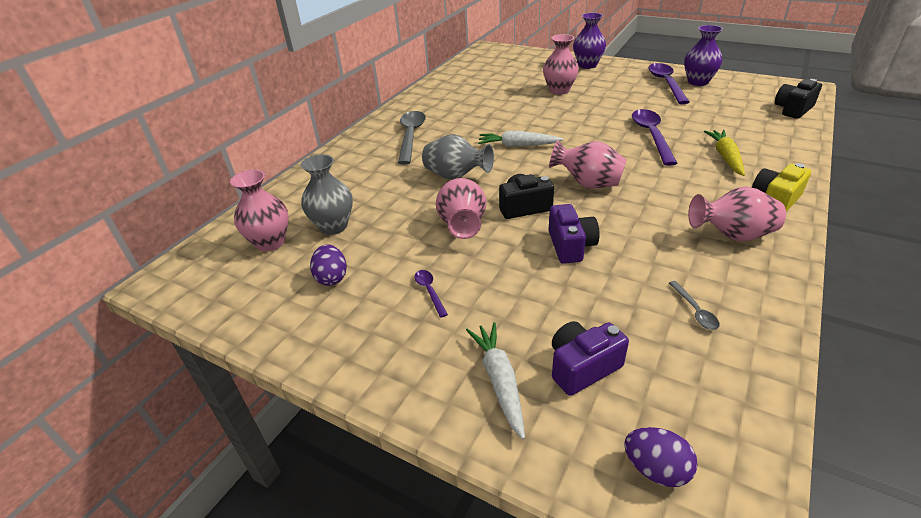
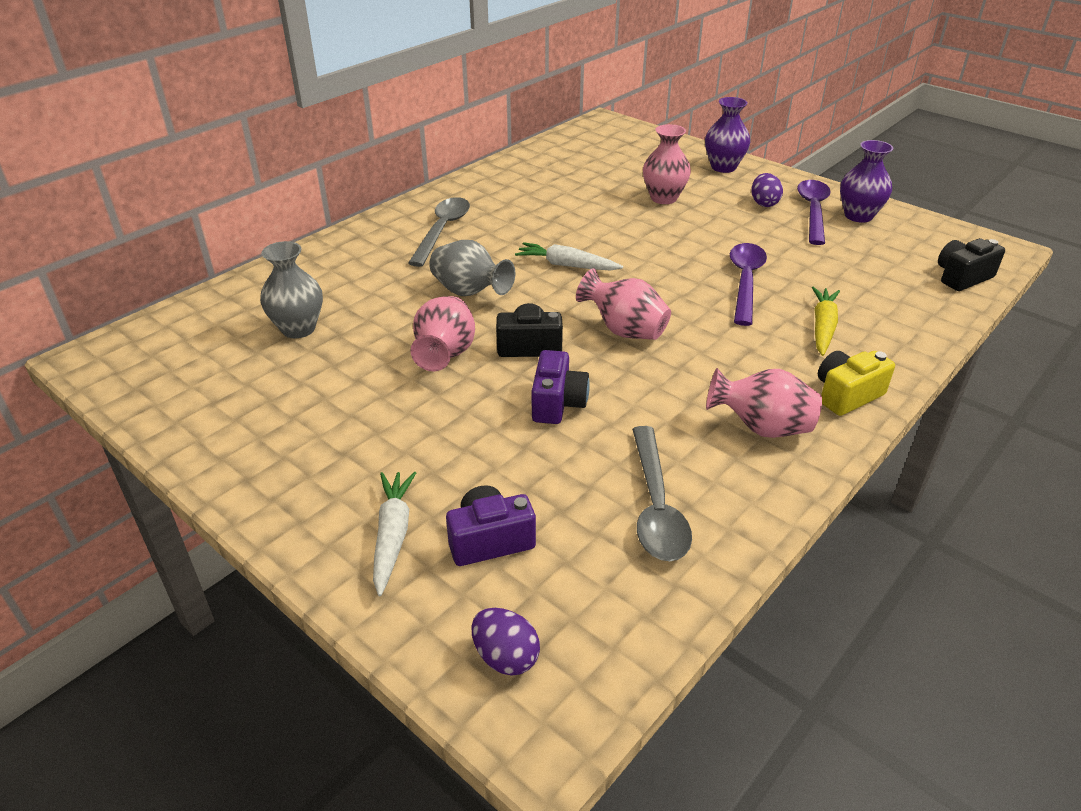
camera: 10 degrees right, 0 degrees up
(270, 242) = (221, 335): pink vase -> none
(332, 277) = (269, 388): purple egg -> purple egg (764, 203)
(429, 291) = (368, 424): purple spoon -> none
(695, 311) = (656, 506): grey spoon -> grey spoon, size x2.15

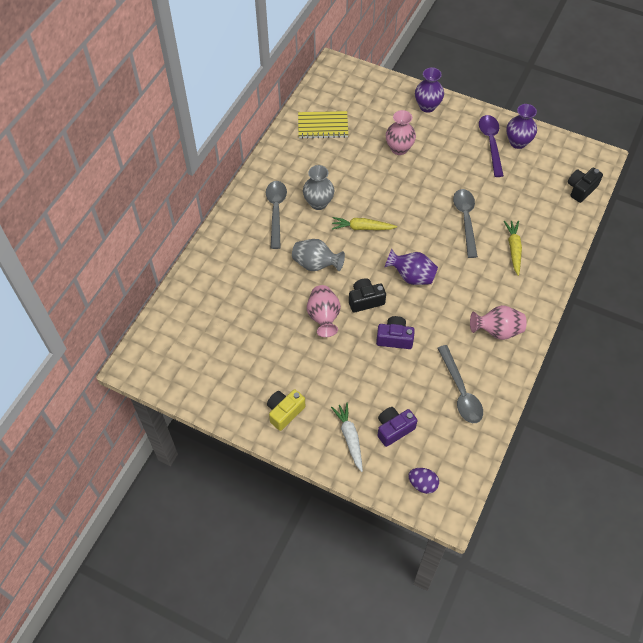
camera: 15 degrees left, 20 degrees up
(298, 329) = (234, 316): grey vase -> grey vase (318, 203)
(557, 403) = (394, 338): purple camera -> purple camera turned 75 degrees counterclockwise
(560, 165) = (323, 126): none -> yellow notebook
(567, 265) = (362, 228): white carrot -> yellow carrot
(624, 331) = (411, 276): pink vase -> purple vase
(745, 281) = (465, 220): purple spoon -> grey spoon
(764, 203) = (460, 141): purple egg -> none
(846, 395) = (533, 298): yellow camera -> yellow camera (285, 412)

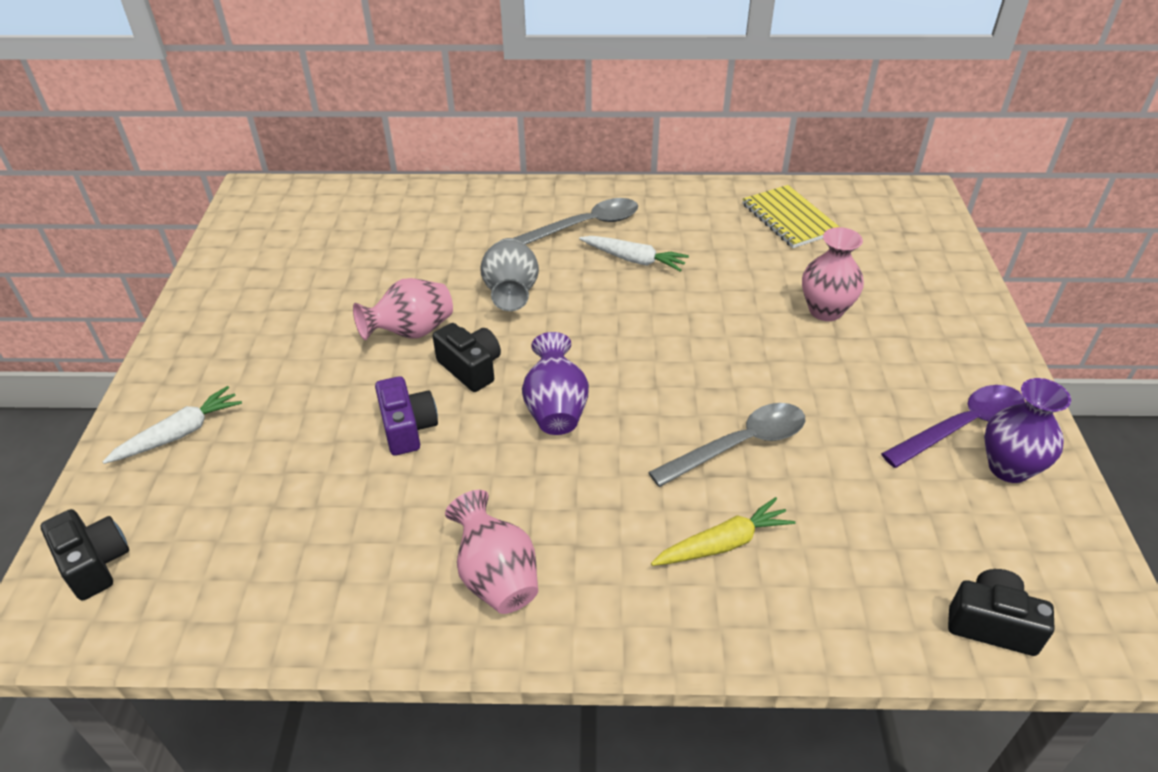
camera: 65 degrees right, 15 degrees down
(285, 412) = (213, 346): yellow camera -> none
(318, 203) = (634, 260): grey vase -> white carrot
(362, 228) = (619, 319): yellow carrot -> none
(394, 429) = (210, 485): purple camera -> none
(422, 484) = (95, 563): purple egg -> black camera
(427, 106) = (956, 315): purple vase -> none
(460, 391) = (323, 559): grey spoon -> none

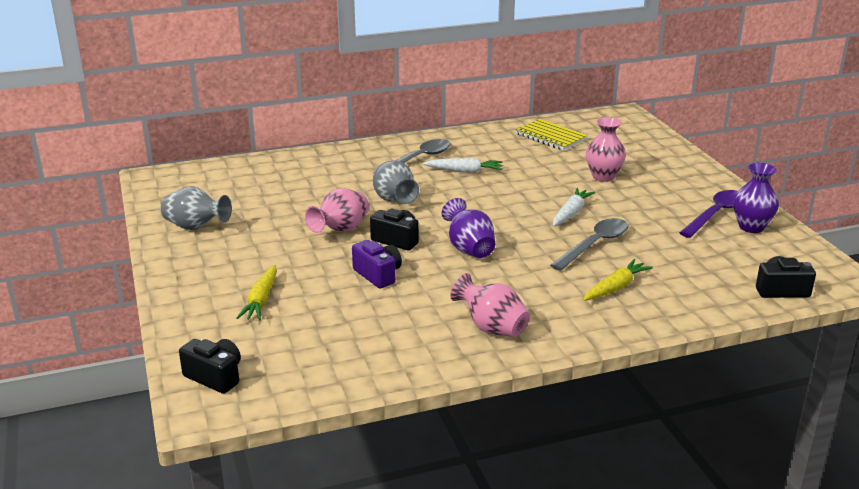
camera: 20 degrees left, 15 degrees down
(179, 434) = (217, 306): white carrot -> white carrot (571, 213)
(237, 436) = (261, 300): none -> yellow carrot
(245, 287) = (196, 227): none -> grey vase

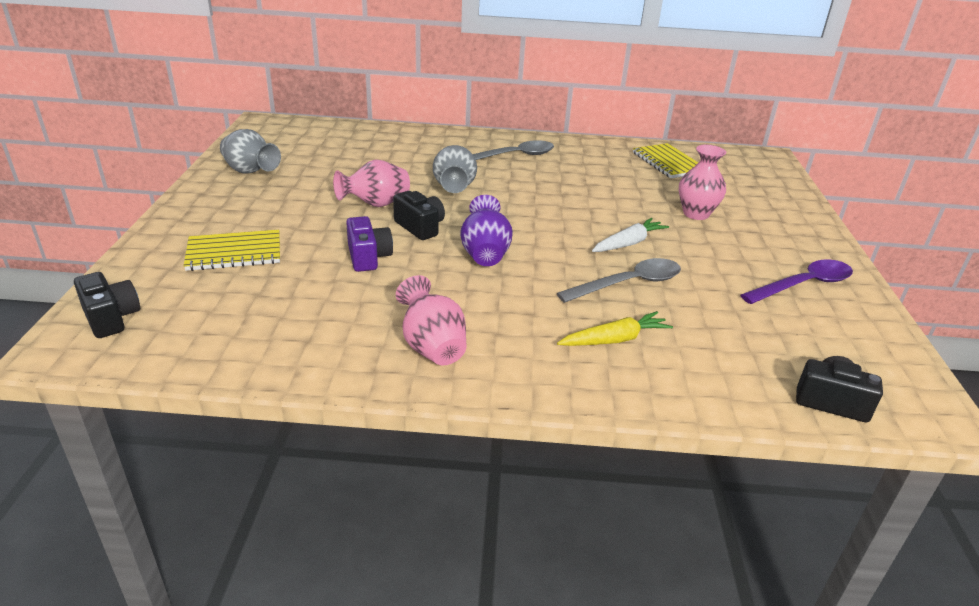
camera: 20 degrees right, 5 degrees up
(261, 300) = (234, 253): yellow carrot -> yellow notebook
(464, 171) = (549, 177): white carrot -> none
(751, 227) = (841, 311): purple vase -> none

